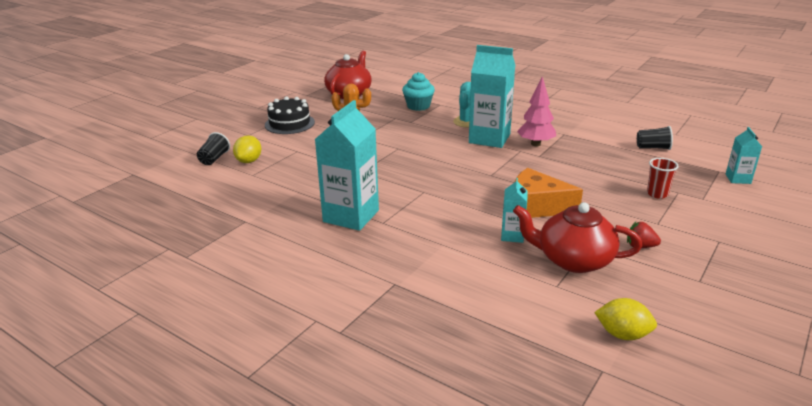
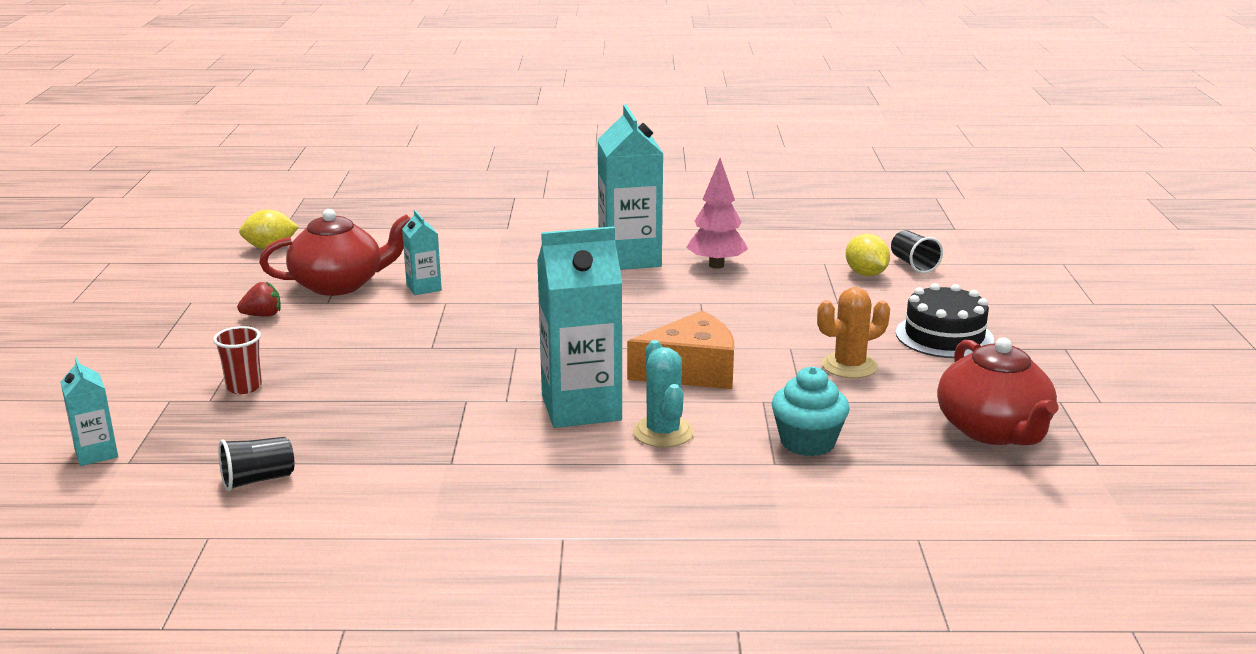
camera: 145 degrees right, 5 degrees down
(535, 144) = (489, 421): pink tree -> pink tree (716, 265)
(536, 207) = (416, 324): orange cheese -> orange cheese (691, 371)

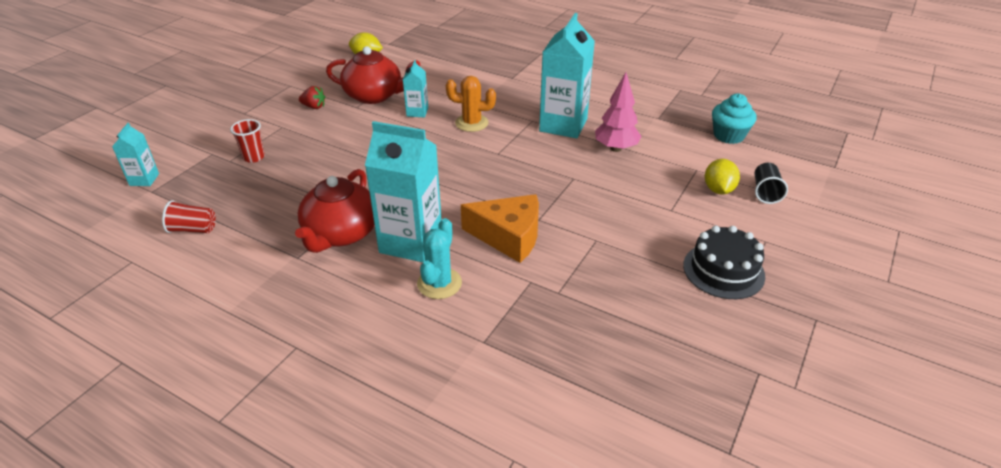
camera: 30 degrees right, 15 degrees up
(258, 480) = (193, 229): black cup -> red cup
(807, 442) = (524, 332): turquoise cupcake -> turquoise cupcake (728, 135)
(849, 366) = (622, 273): orange cactus -> orange cactus (471, 123)
(993, 430) = (673, 380): red teapot -> red teapot (341, 233)

